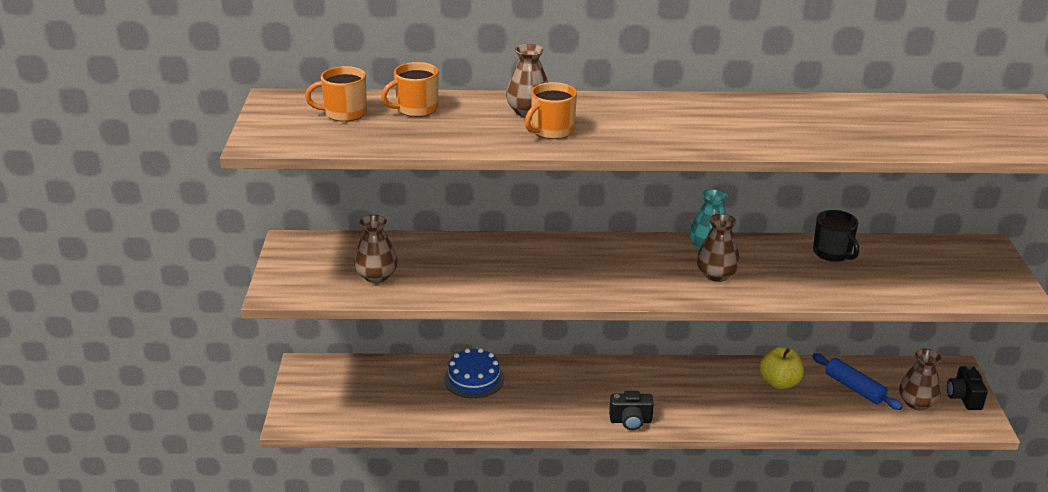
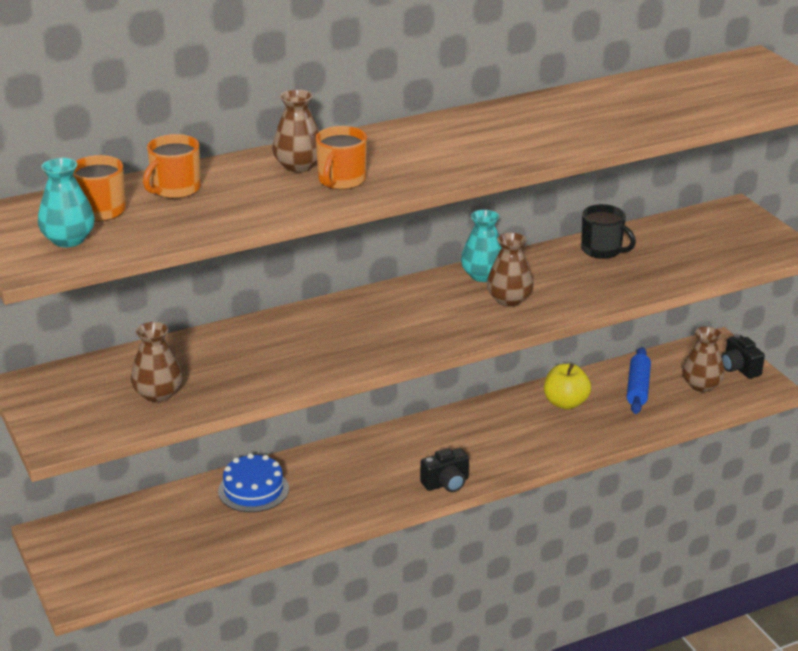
camera: 25 degrees left, 0 degrees up
(302, 129) = (68, 239): none -> turquoise vase
(854, 388) = (638, 388): blue rolling pin -> blue rolling pin turned 75 degrees clockwise

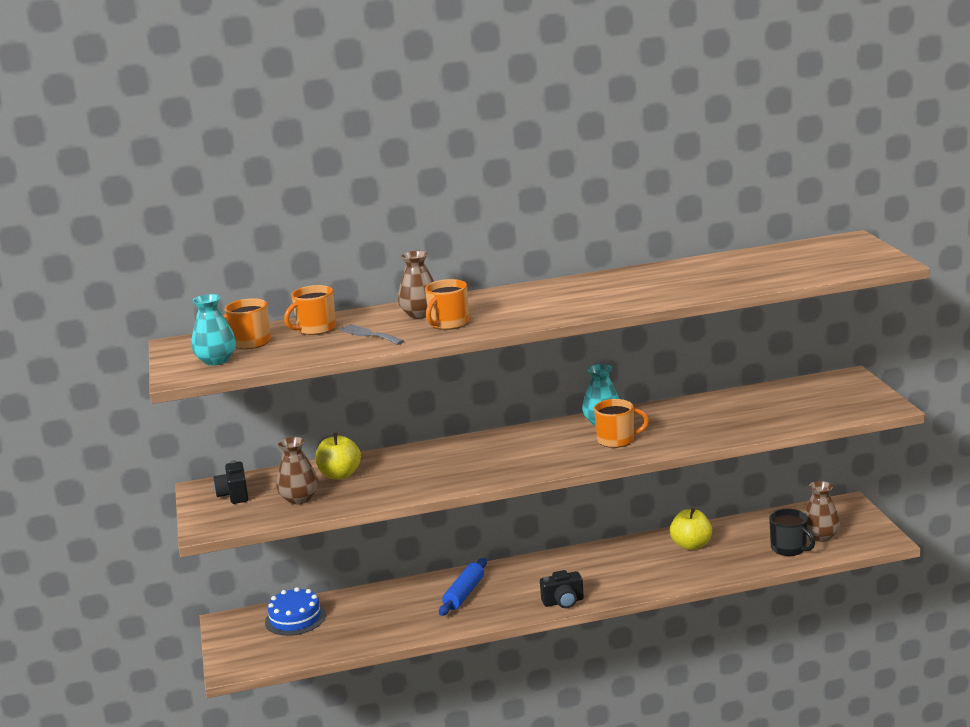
camera: 15 degrees right, 10 degrees down
(195, 358) = (340, 475): none -> yellow apple
(248, 197) = (369, 334): none -> grey fork
(253, 490) = (400, 598): blue cake -> blue cake (295, 618)
(509, 300) = (617, 440): brown vase -> orange mug
(602, 250) = (715, 406): black mug -> black mug (789, 548)
(638, 388) = (761, 536): blue rolling pin -> blue rolling pin (464, 594)
(739, 368) = (861, 524): black camera -> black camera (234, 495)

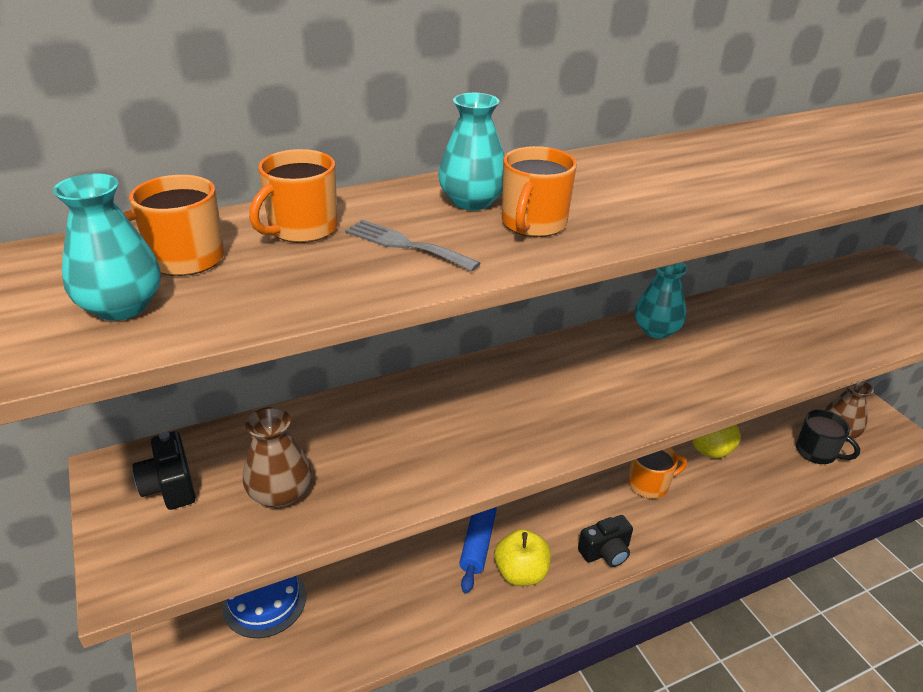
camera: 15 degrees left, 15 degrees up
(340, 475) = (332, 436): yellow apple -> yellow apple (521, 573)
(420, 314) = (472, 201): brown vase -> turquoise vase
(617, 440) = (694, 363): orange mug -> orange mug (649, 484)

